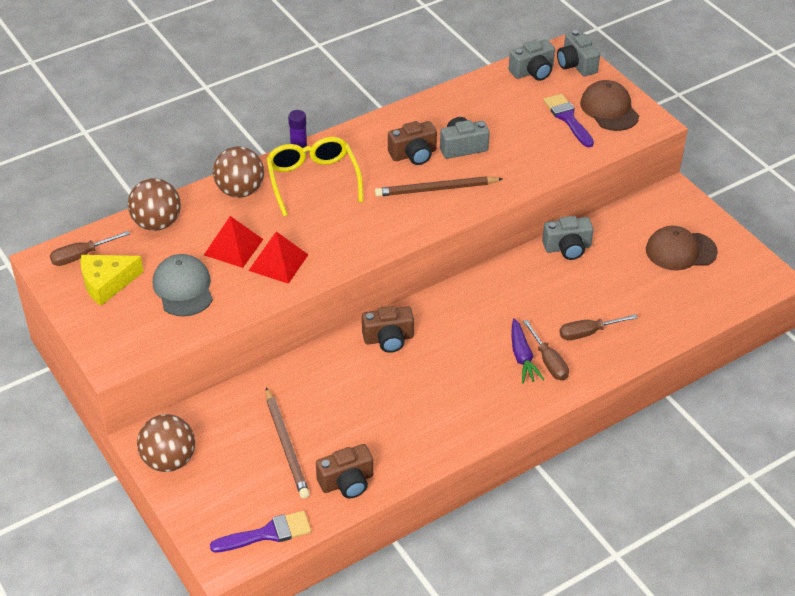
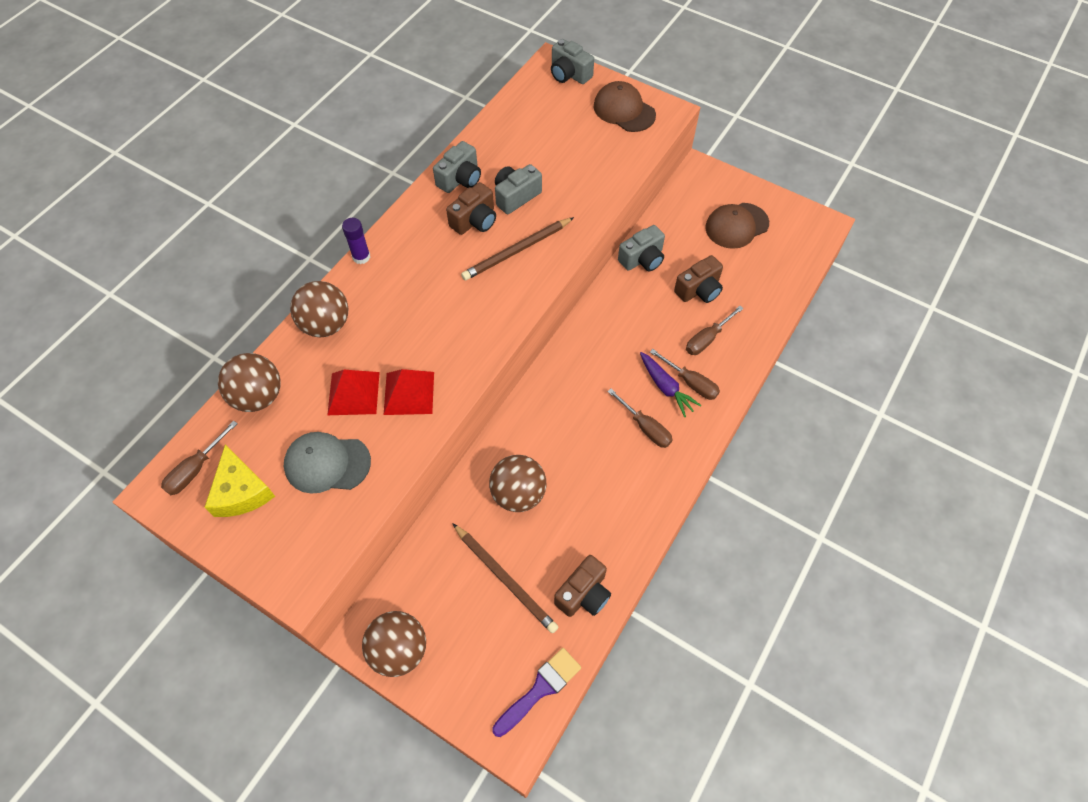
camera: 25 degrees left, 15 degrees up
(107, 283) = (241, 491): yellow cheese -> yellow cheese turned 60 degrees counterclockwise
(183, 288) = (327, 463): grey cap -> grey cap turned 45 degrees counterclockwise
(313, 180) = (393, 285): yellow glasses -> none
(336, 388) = (518, 494): none -> brown ball
(388, 339) = (537, 418): brown camera -> brown camera (699, 290)
(482, 380) = (645, 427): none -> brown screwdriver
(533, 72) = (535, 94): grey camera -> grey camera (460, 179)
(567, 118) = (593, 132): purple brush -> none

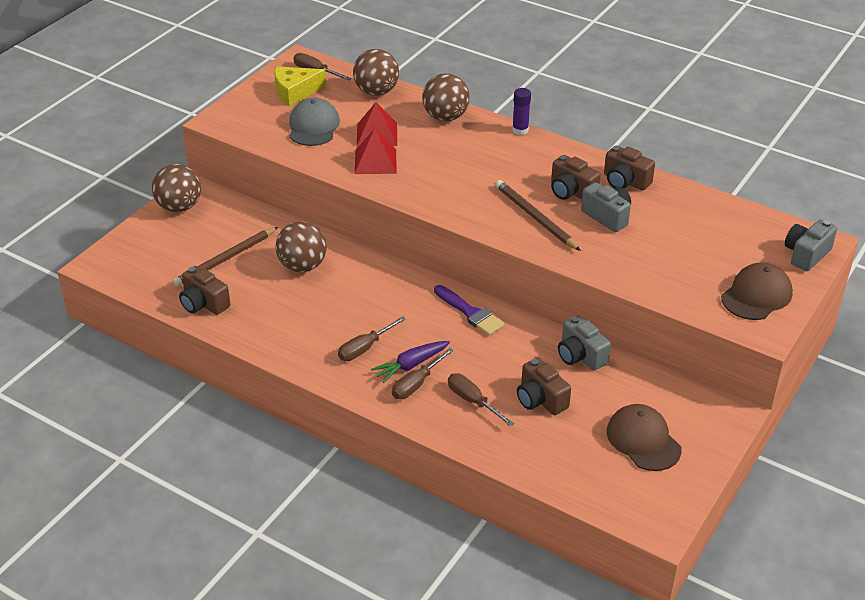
camera: 90 degrees right, 20 degrees down
(460, 179) = (625, 181): grey camera -> brown camera
(540, 689) = (131, 278): purple brush -> purple brush (471, 313)

